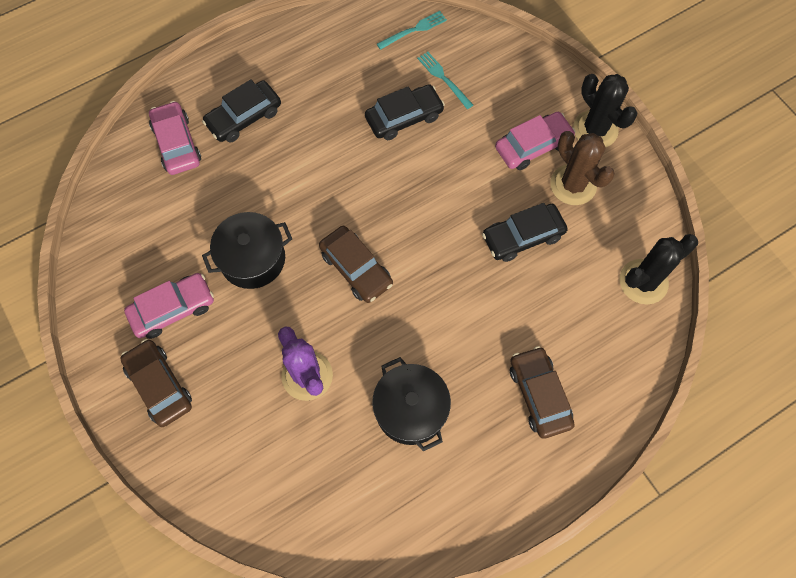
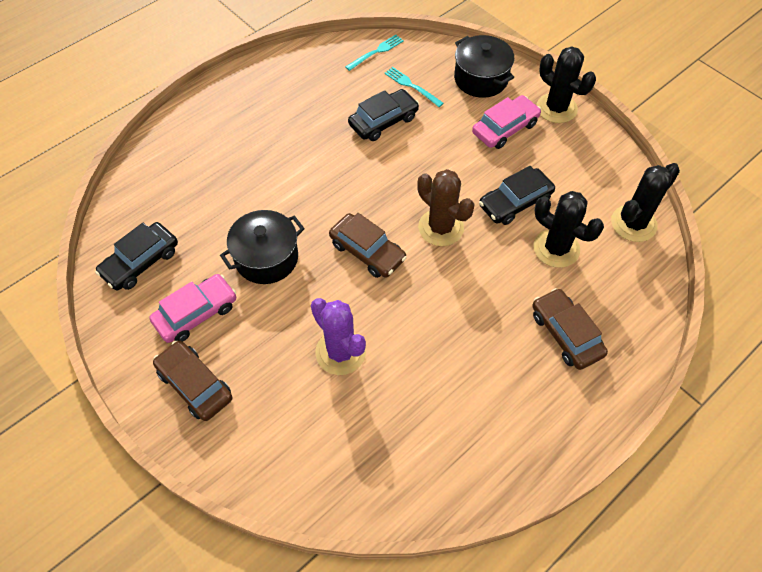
camera: 10 degrees left, 10 degrees down
(177, 144) = (175, 171): pink car -> none
(244, 117) = (235, 140): black car -> black car (140, 262)
(410, 410) = (448, 367): black pot -> black pot (481, 79)
(553, 297) = (556, 248): none -> black cactus
(573, 185) = (549, 154): brown cactus -> brown cactus (441, 227)

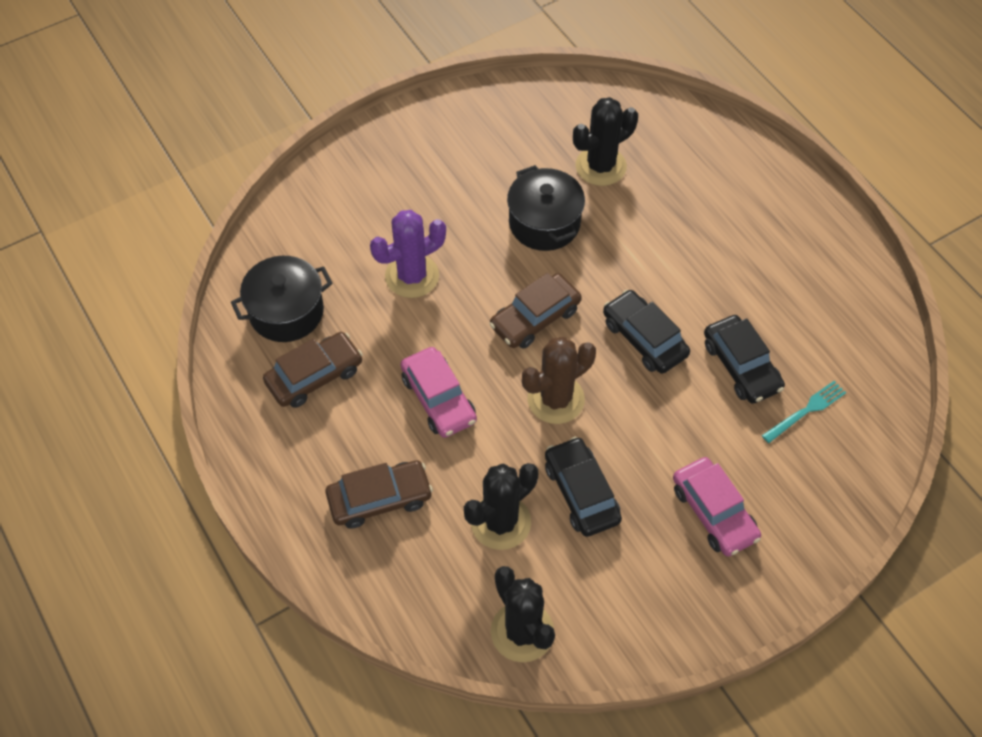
camera: 100 degrees right, 0 degrees up
(140, 262) = (560, 117): black car -> black car (644, 338)
(195, 385) = (407, 156): brown car -> brown car (314, 376)
(196, 313) = (487, 160): pink car -> pink car (438, 399)
(376, 52) = (878, 378): turquoise fork -> none
(481, 79) = (816, 503): black pot -> black pot (286, 312)
(556, 108) = (747, 593): black cactus -> black cactus (600, 166)

